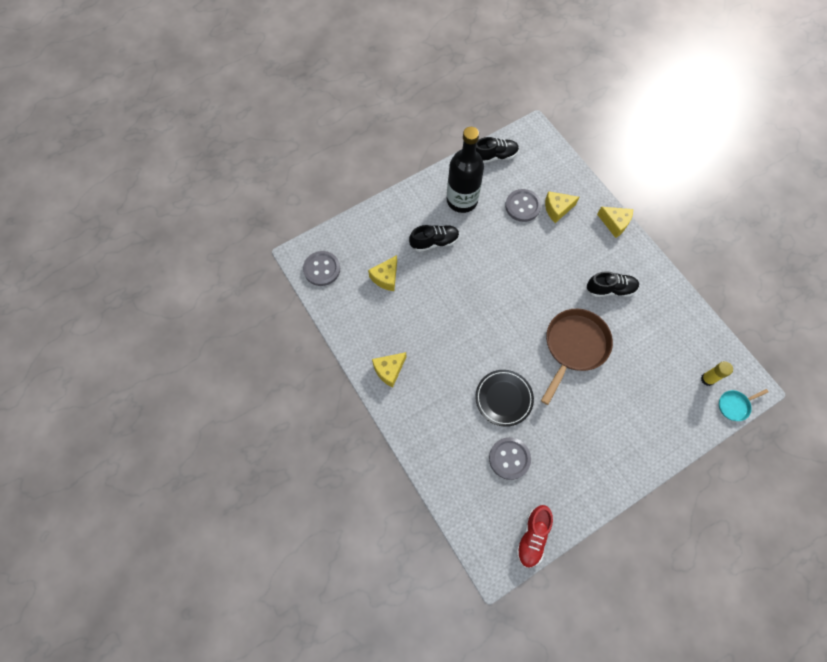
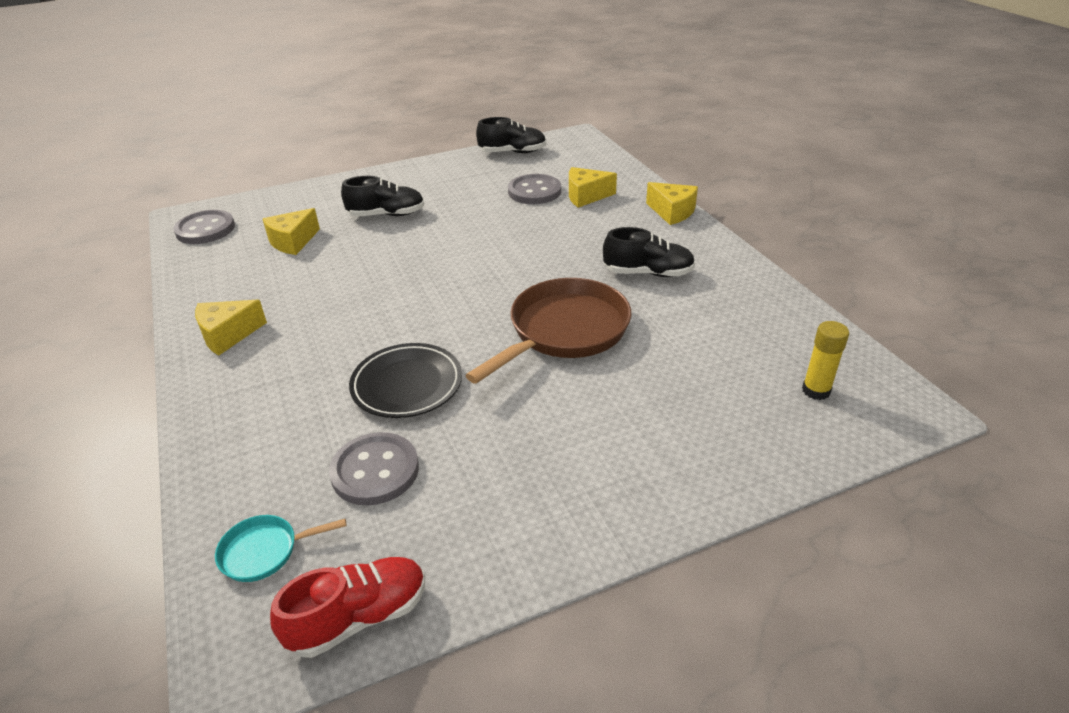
camera: 10 degrees right, 30 degrees down
(462, 200) = (448, 183): black bottle -> none
(532, 537) = (359, 617): red shoe -> red shoe turned 150 degrees counterclockwise
(735, 405) = (874, 433): turquoise pan -> turquoise pan (264, 551)

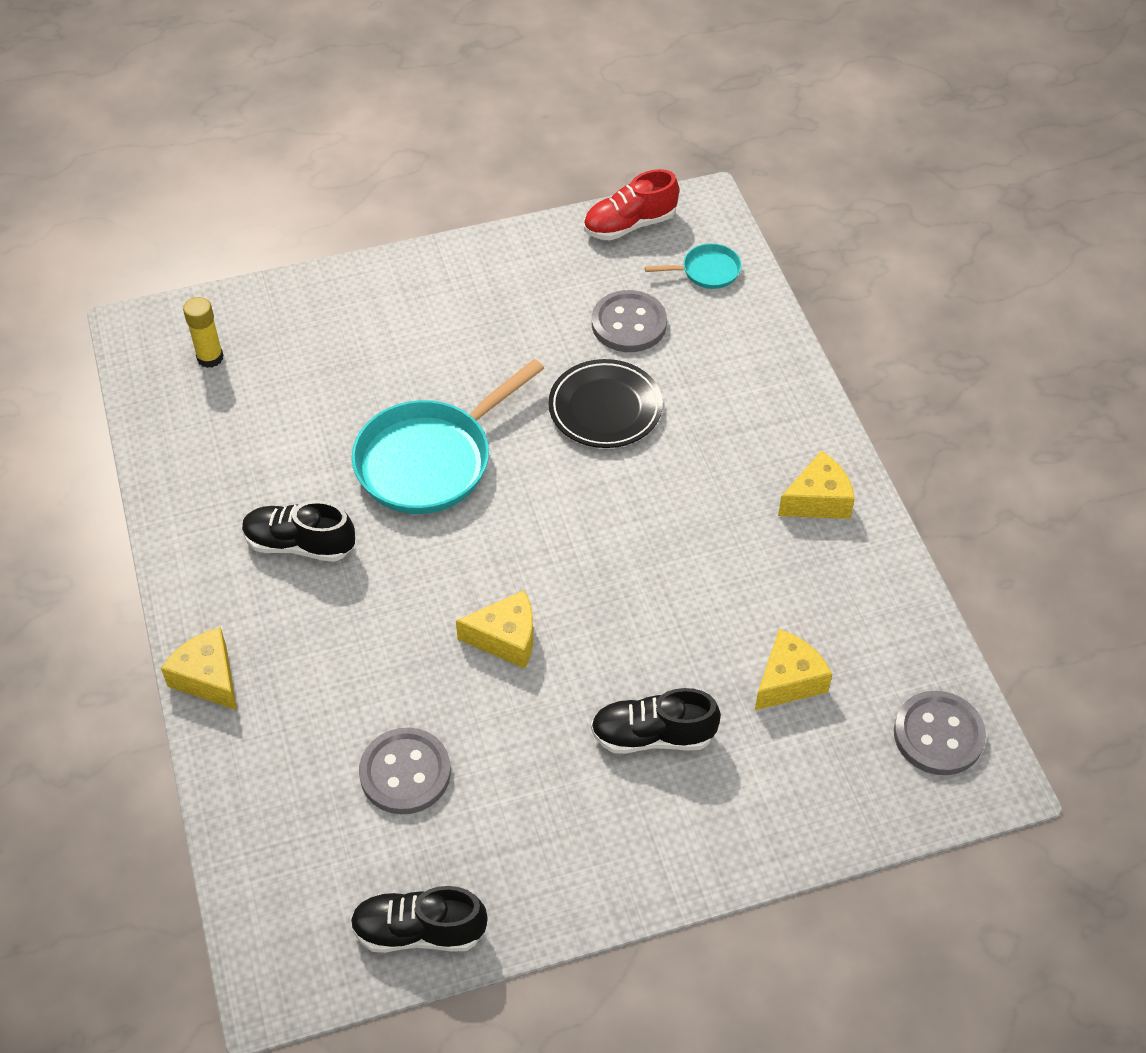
camera: 175 degrees left, 15 degrees up
(564, 331) = (430, 460): brown pan -> turquoise pan
(586, 196) = (324, 745): yellow cheese -> yellow cheese (506, 638)

